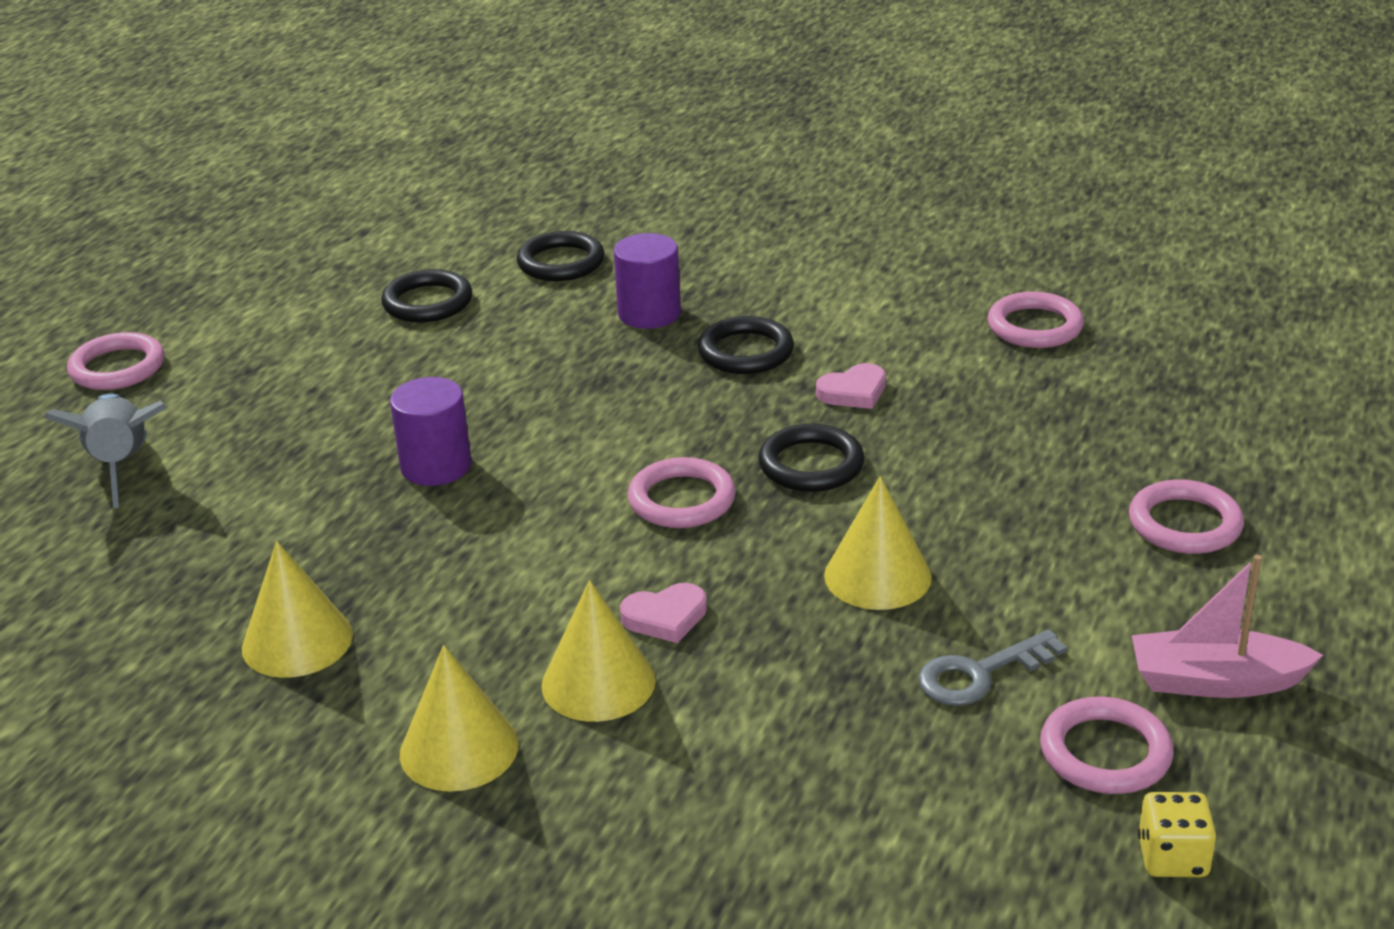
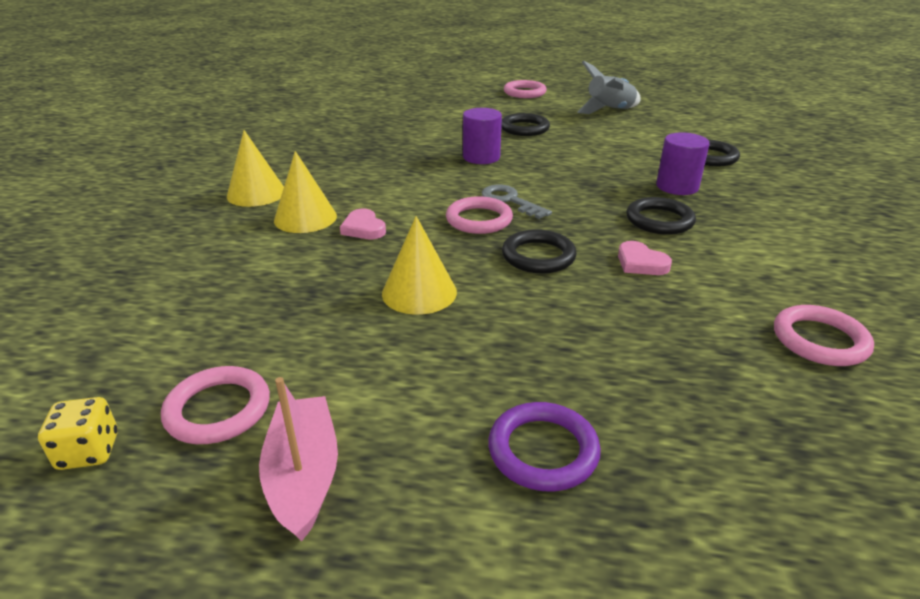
camera: 75 degrees right, 0 degrees up
(121, 466) = (452, 105): grey rocket -> grey rocket (609, 111)
(297, 641) = (335, 152): yellow cone -> none
(427, 302) = (632, 134): black ring -> black ring (524, 128)
(979, 674) = (313, 343): grey key -> grey key (510, 201)
(1184, 524) = (543, 450): pink ring -> purple ring

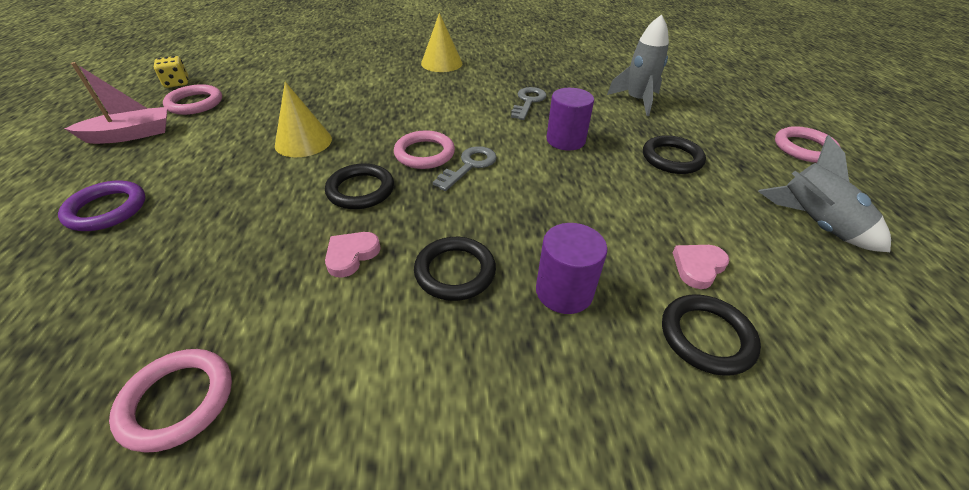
camera: 75 degrees right, 10 degrees up
(305, 218) = (408, 85): yellow cone -> none
(363, 228) = (397, 107): pink heart -> pink heart (698, 267)
(398, 161) = (528, 102): none -> grey key
(426, 121) = (637, 101): none -> grey rocket

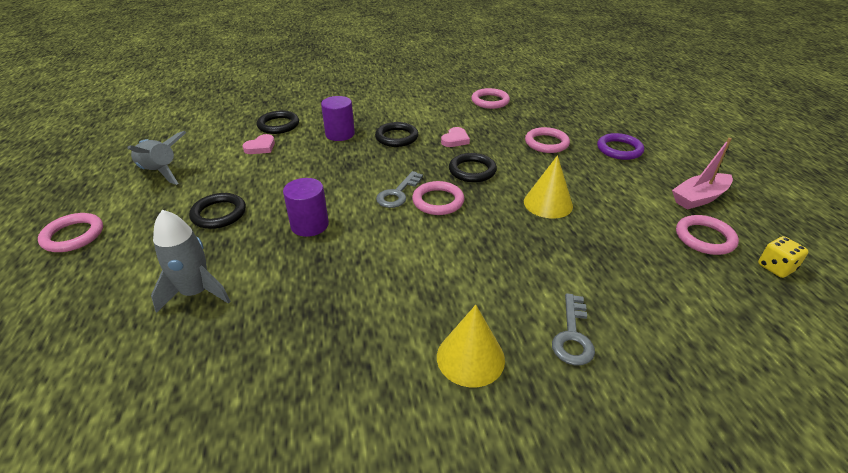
camera: 175 degrees right, 5 degrees down
(203, 233) = (546, 143): none -> pink ring
(528, 102) = (338, 277): grey key -> grey key (572, 336)

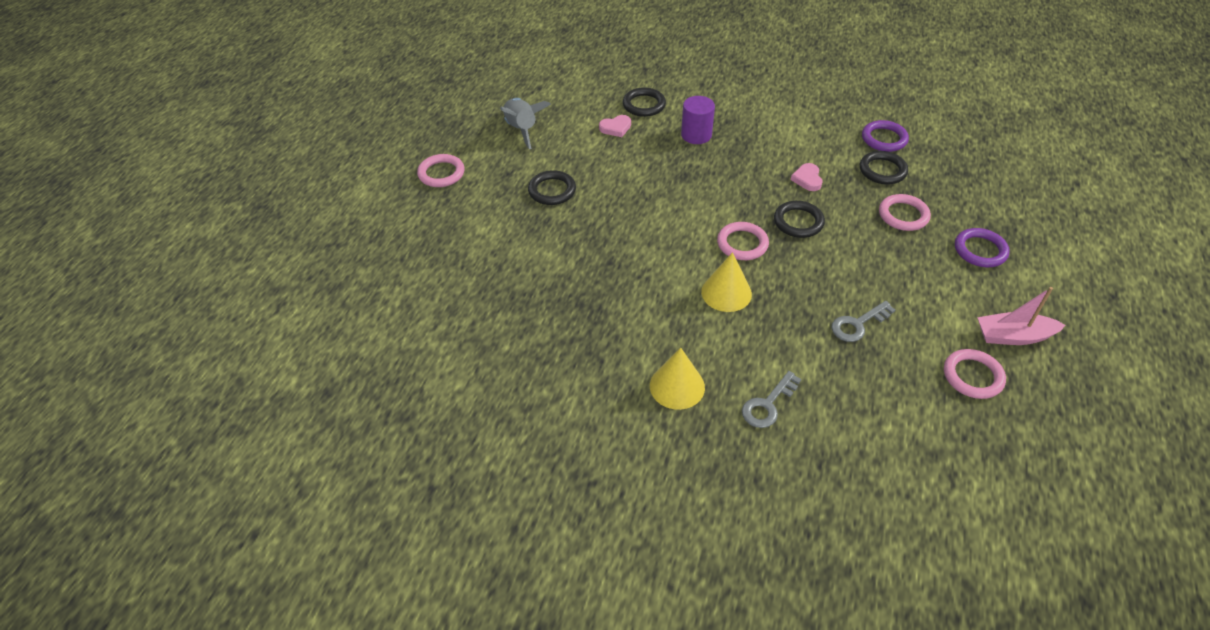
camera: 30 degrees right, 10 degrees up
(196, 292) = (510, 256): grey rocket -> none
(309, 225) = (618, 228): purple cylinder -> none
(396, 137) = (749, 157): black ring -> black ring (882, 170)
(398, 193) = (710, 223): grey key -> grey key (858, 324)
(455, 140) = (807, 179): pink heart -> pink heart turned 120 degrees clockwise
(490, 101) = (884, 139): pink ring -> purple ring
(548, 203) = (845, 284): yellow cone -> yellow cone (726, 292)
(776, 267) = (1015, 430): yellow dice -> none

